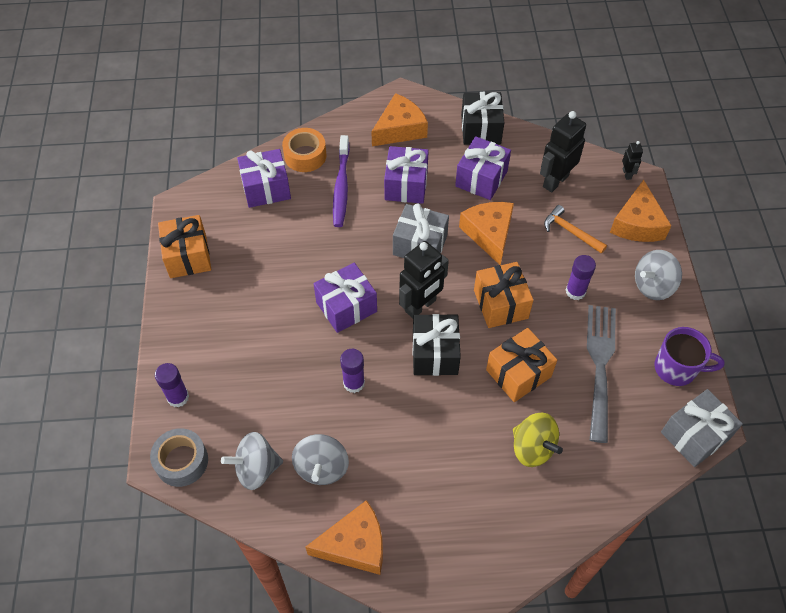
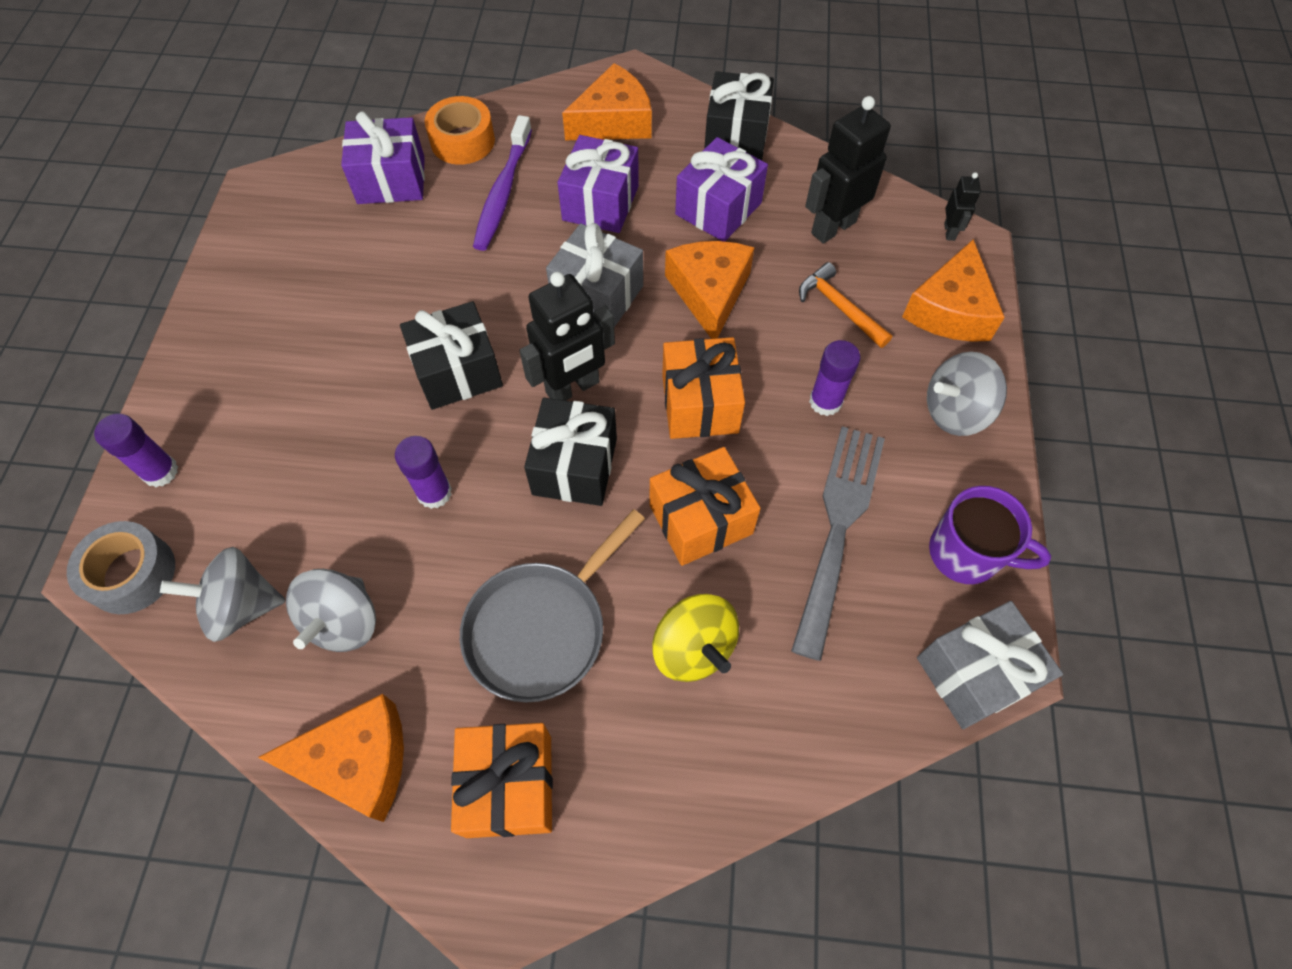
camera: 10 degrees right, 5 degrees up
(188, 256) = (246, 262): orange gift -> orange gift (509, 785)
(346, 307) = (458, 372): purple gift -> black gift
(441, 452) = (541, 629): none -> grey pan

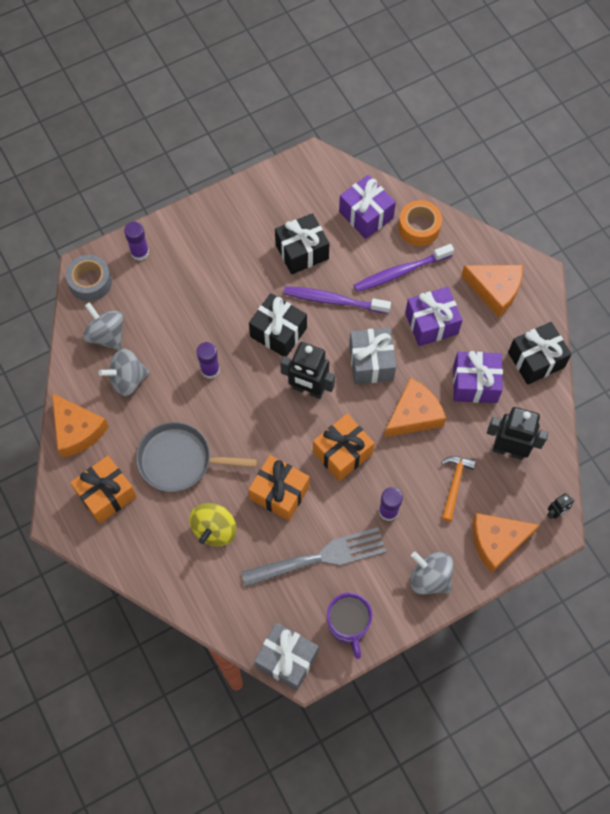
camera: 55 degrees right, 5 degrees up
(473, 282) = (334, 300): none -> purple toothbrush
(575, 466) = (267, 419): black gift -> black gift (302, 252)

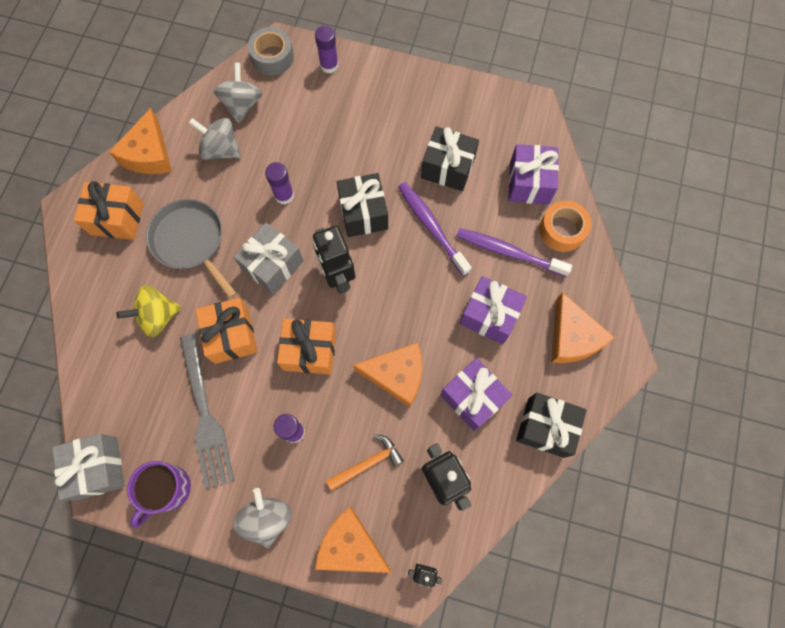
camera: 45 degrees right, 5 degrees up
(320, 558) = (205, 415): grey fork -> grey fork turned 45 degrees clockwise
(371, 362) = (408, 302): grey gift -> grey gift (272, 265)

